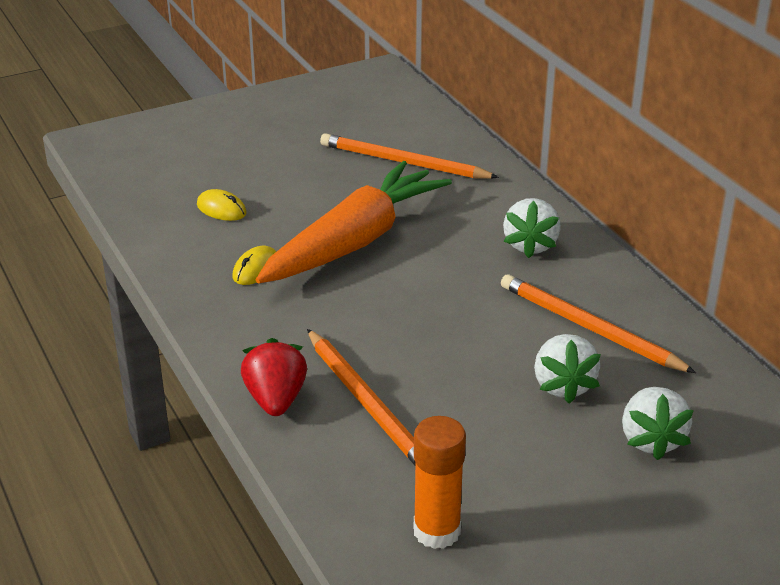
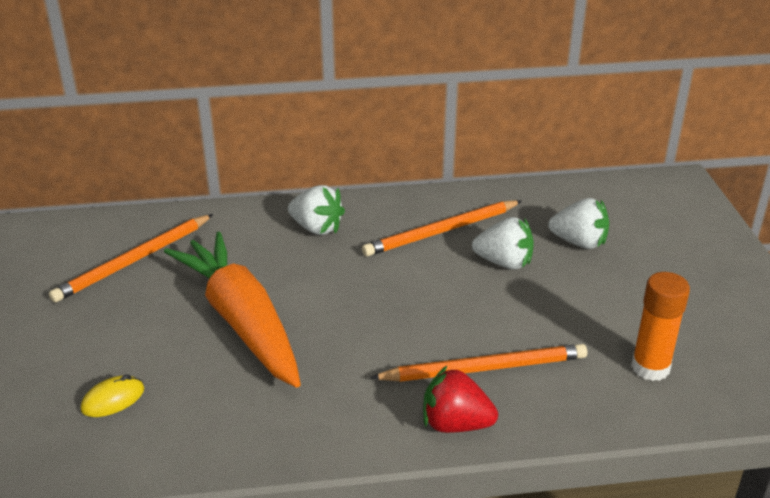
camera: 70 degrees left, 0 degrees up
(256, 269) = (242, 396): yellow mouse -> none

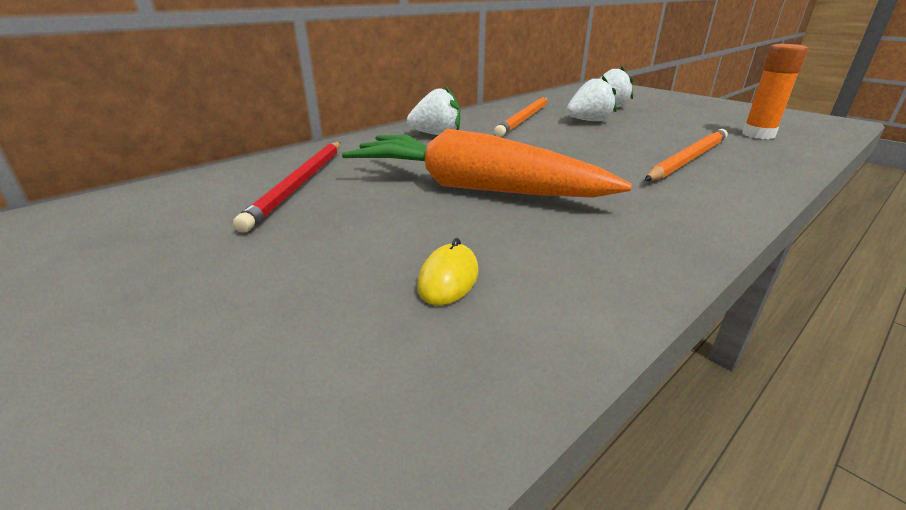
camera: 35 degrees left, 5 degrees down
(134, 261) = (299, 184): orange pencil -> red pencil
(455, 424) = (741, 187): red strawberry -> none

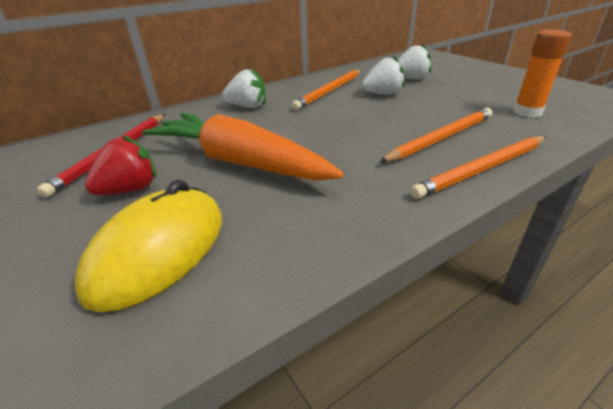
camera: 10 degrees right, 5 degrees up
(355, 219) = (130, 189): none -> red strawberry
(448, 279) = (159, 251): yellow mouse -> yellow mouse, size x2.23
(756, 185) = (482, 169): none -> orange pencil

